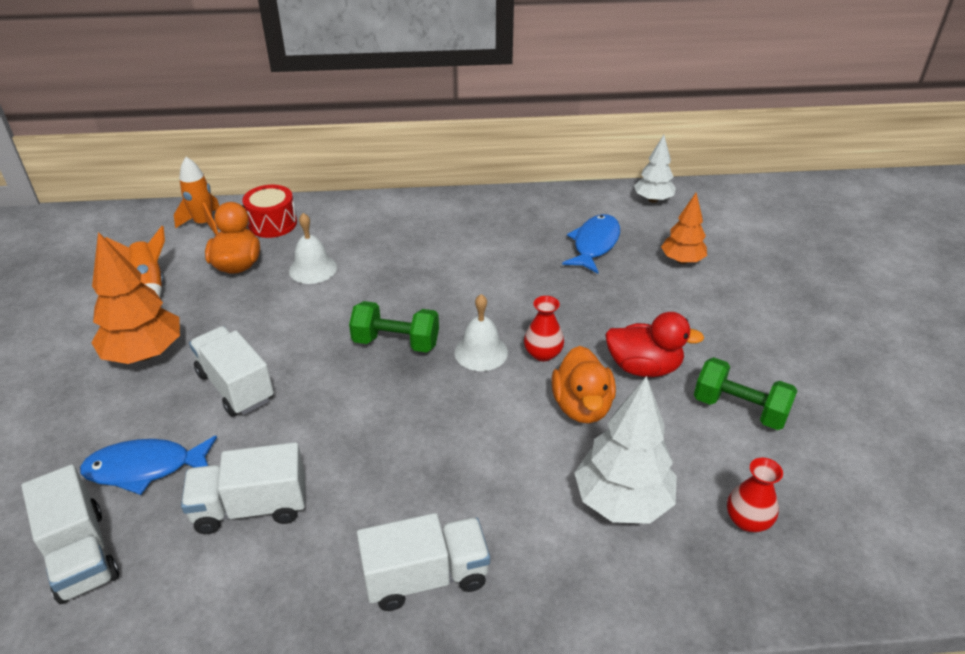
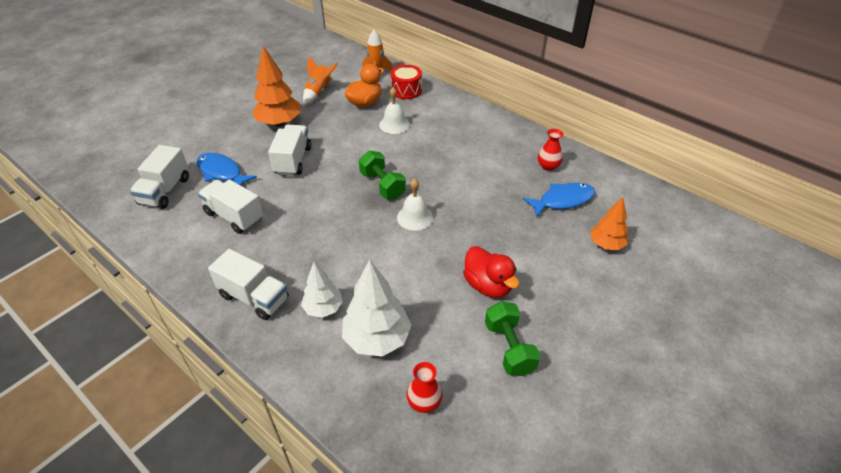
camera: 45 degrees right, 5 degrees up
(543, 353) = (444, 239): red vase -> red vase (548, 166)
(582, 406) = (425, 280): orange duck -> none
(653, 200) = (645, 196): white tree -> white tree (323, 308)

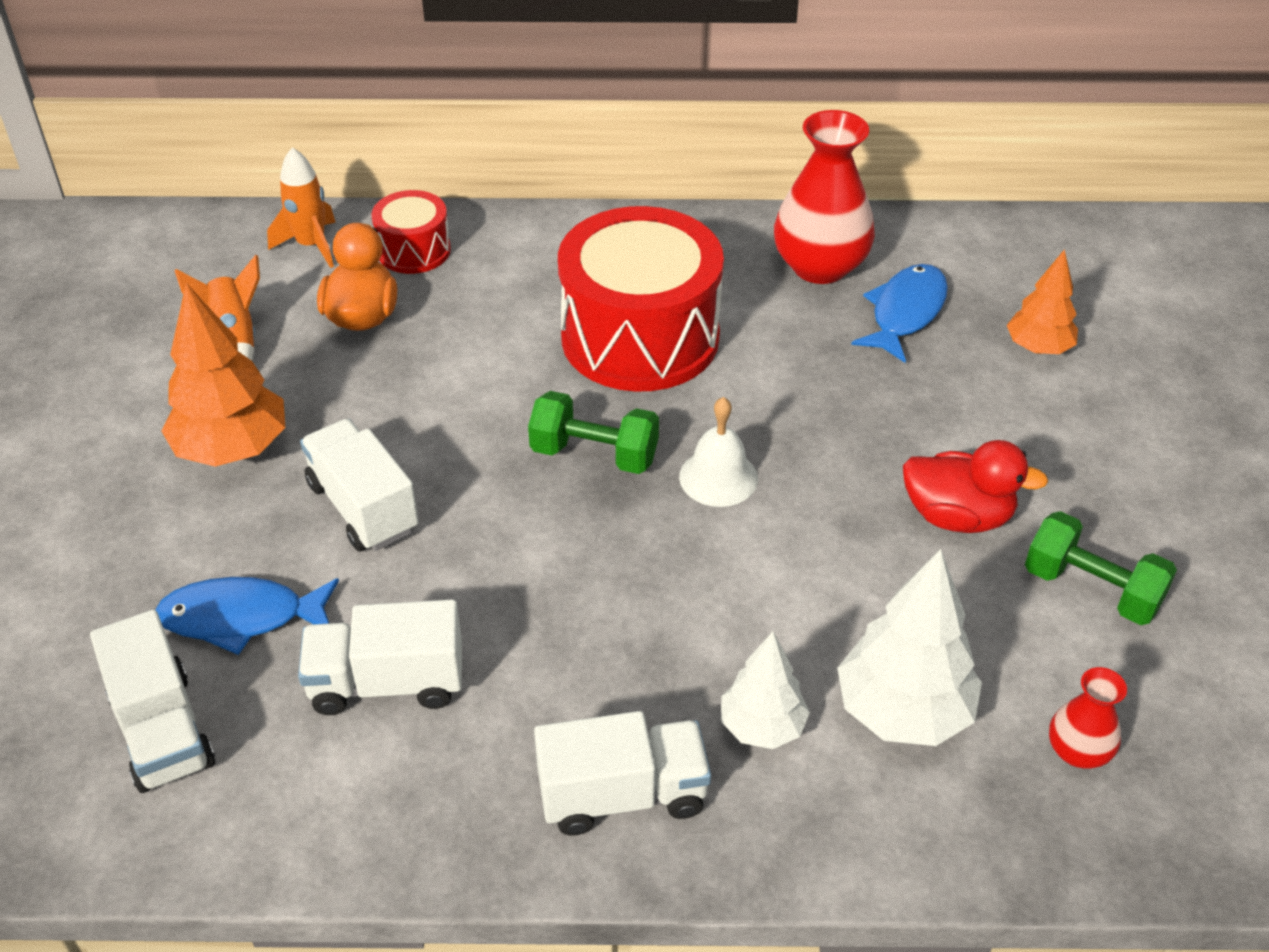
camera: 40 degrees left, 0 degrees up
(394, 124) = (474, 329): white bell -> none
(447, 156) = (640, 337): none -> red drum
(548, 166) = (820, 266): red vase -> red vase, size x1.95

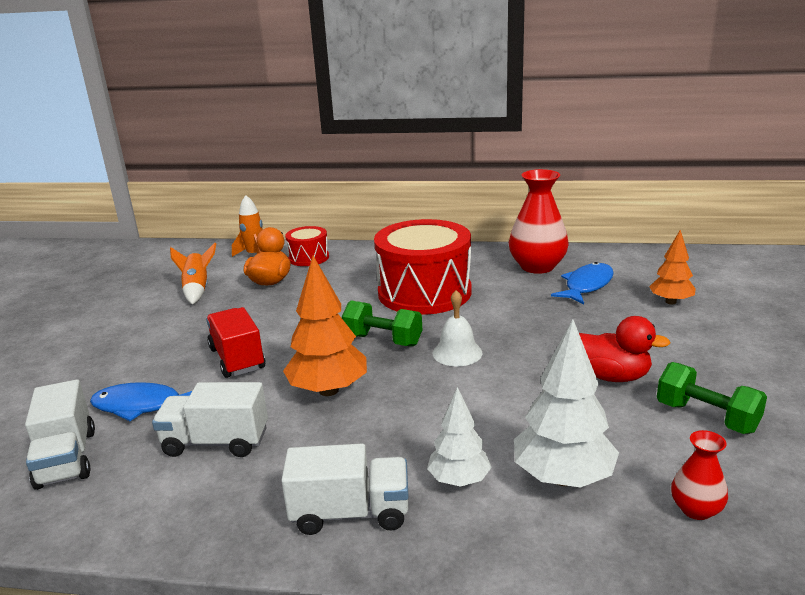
camera: 10 degrees right, 20 degrees down
(232, 449) = (175, 332): orange tree -> orange tree (328, 390)
(363, 507) = (237, 359): white truck -> red truck

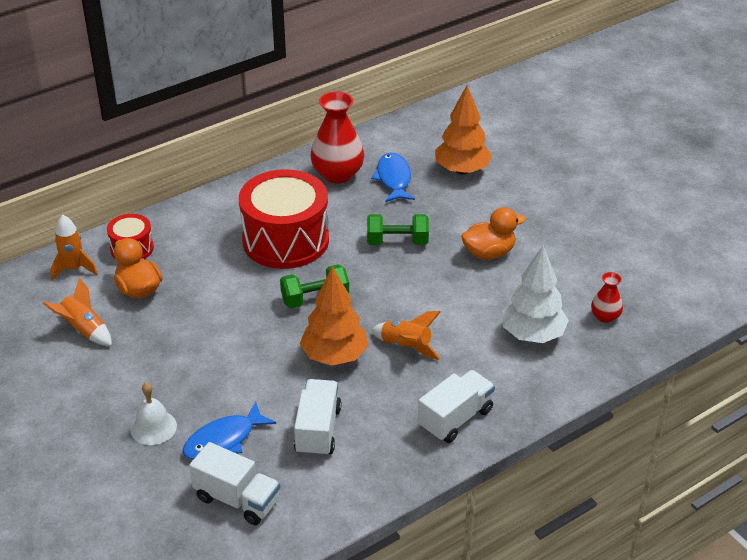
camera: 45 degrees left, 15 degrees up
(216, 442) = (318, 430): white truck -> white truck turned 135 degrees clockwise
(237, 359) = (231, 370): red truck -> none
(403, 416) = (406, 347): none -> orange rocket
(457, 353) = (378, 283): white bell -> white bell (153, 427)
(459, 480) = (485, 367): white tree -> none
(612, 376) = (489, 253): red duck -> orange duck
(671, 302) = (462, 170): orange tree -> orange tree, size x1.61
(706, 417) = (562, 256): green dumbbell -> green dumbbell (397, 242)

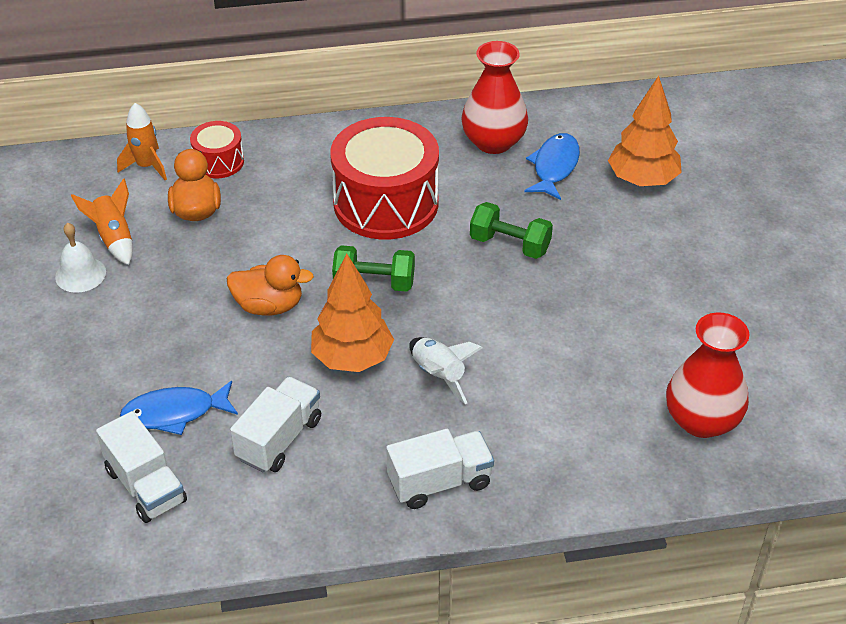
camera: 25 degrees right, 5 degrees up
(153, 427) = (114, 372): white bell -> white bell (80, 274)
(406, 347) = (438, 375): orange rocket -> white rocket
(489, 253) = (609, 293): orange duck -> orange duck (269, 306)
(532, 335) = (596, 412): white tree -> none
(605, 316) = (701, 420): red vase -> red vase, size x1.95

